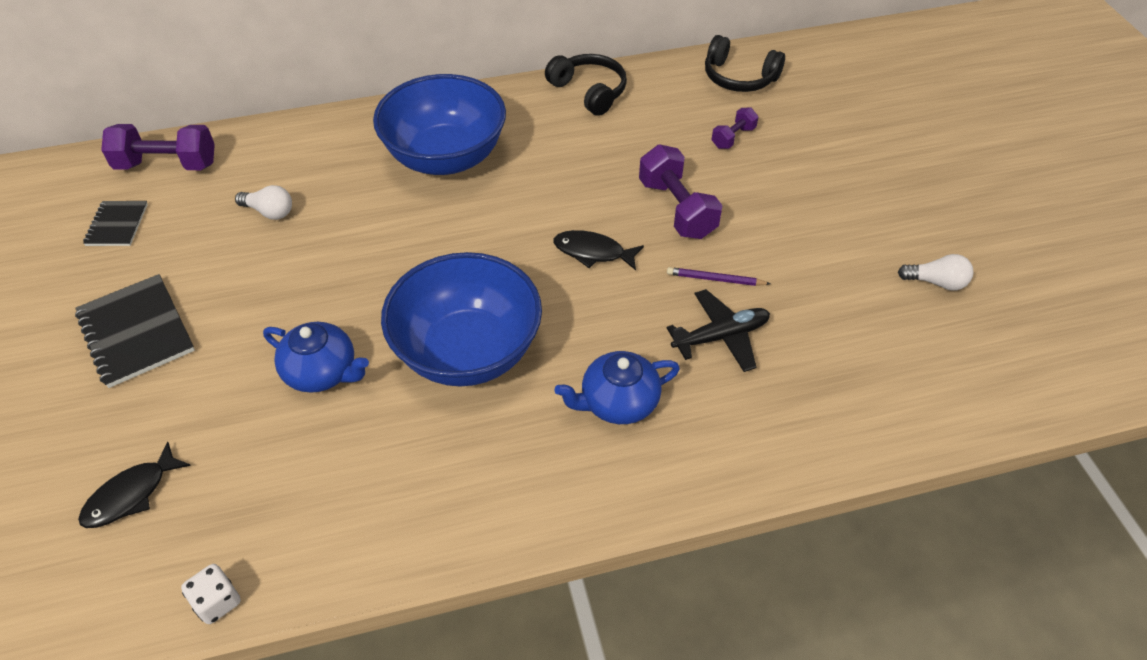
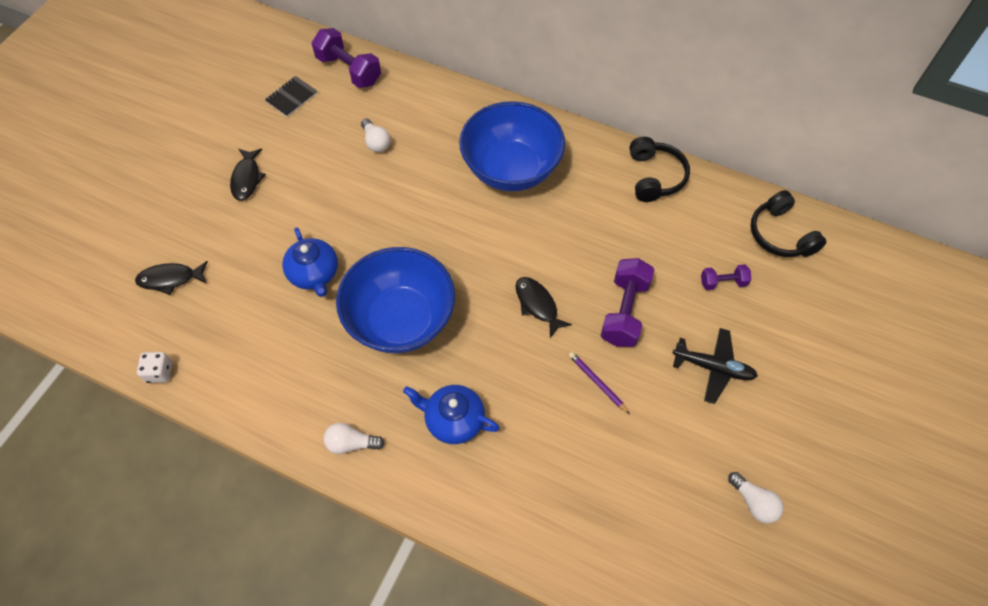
camera: 40 degrees right, 10 degrees up
(136, 332) = (247, 178): black notebook -> black fish
(535, 500) = (351, 443): none -> white light bulb
(721, 336) = (559, 425): black plane -> black plane (713, 368)

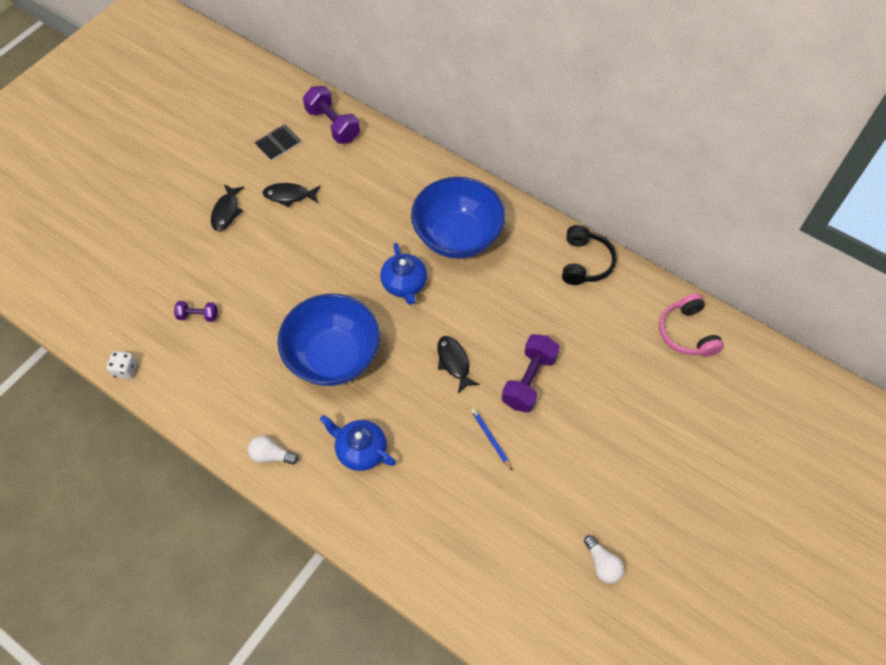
camera: 10 degrees right, 0 degrees up
(170, 279) = (147, 291): black fish -> black fish (289, 196)
(314, 274) = (268, 305): blue teapot -> blue teapot (404, 284)
(376, 142) = (343, 195): white light bulb -> none
(597, 382) = (490, 438): purple pencil -> blue pencil
(713, 368) = (595, 442): black plane -> none
(723, 282) = (623, 368): purple dumbbell -> purple dumbbell (198, 316)
(780, 235) = (686, 333): black headphones -> pink headphones

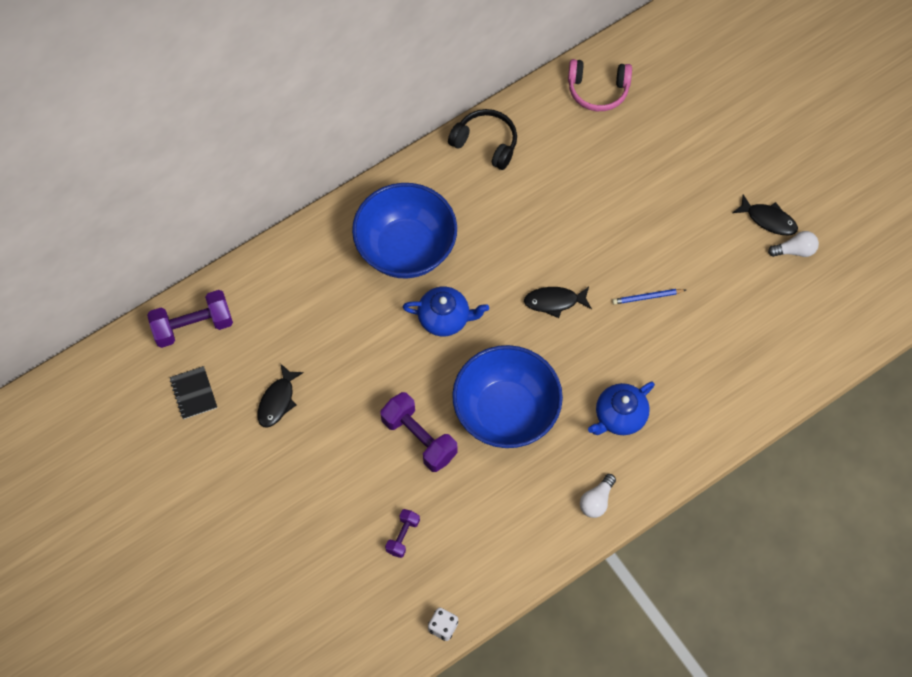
camera: 70 degrees left, 5 degrees up
(226, 212) = (271, 474): black fish -> black fish (768, 219)
(529, 380) = (598, 242): purple dumbbell -> purple dumbbell (419, 438)

